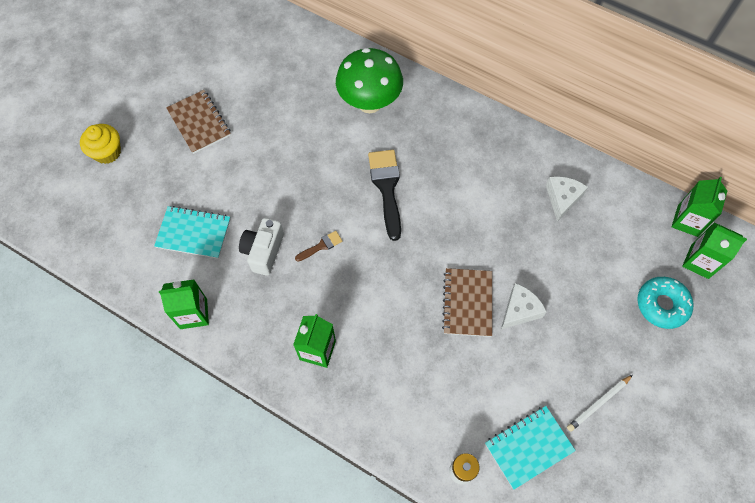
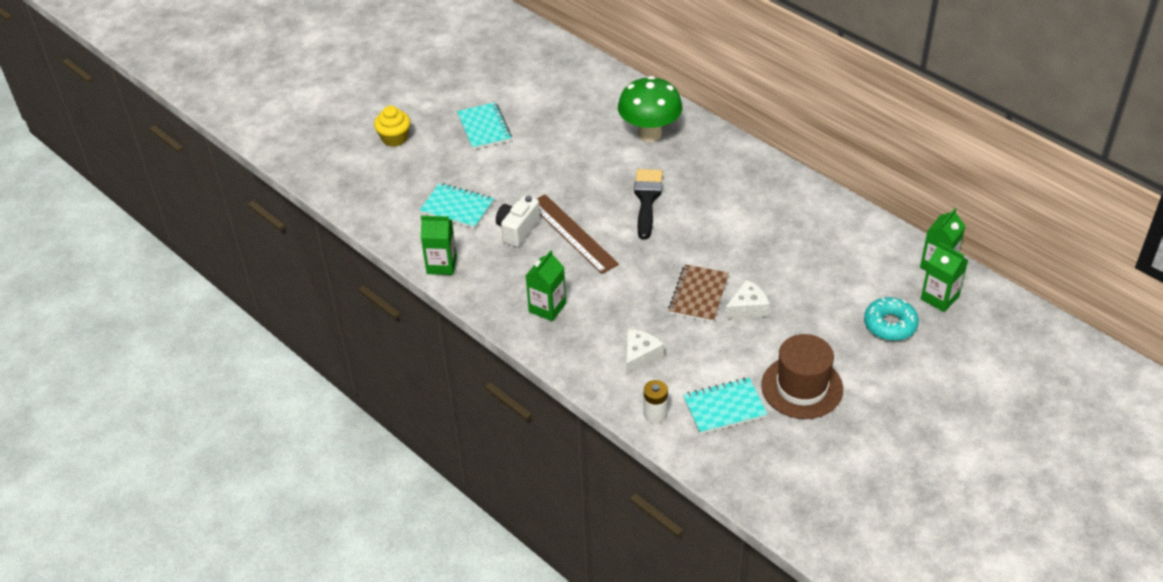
camera: 15 degrees right, 20 degrees down
(199, 123) = (484, 128): brown notebook -> turquoise notebook
(321, 246) = (572, 233): brown brush -> brown ruler
(562, 199) = (816, 231): white cheese -> white cheese (640, 356)
(598, 403) = (802, 387): white pencil -> brown hat

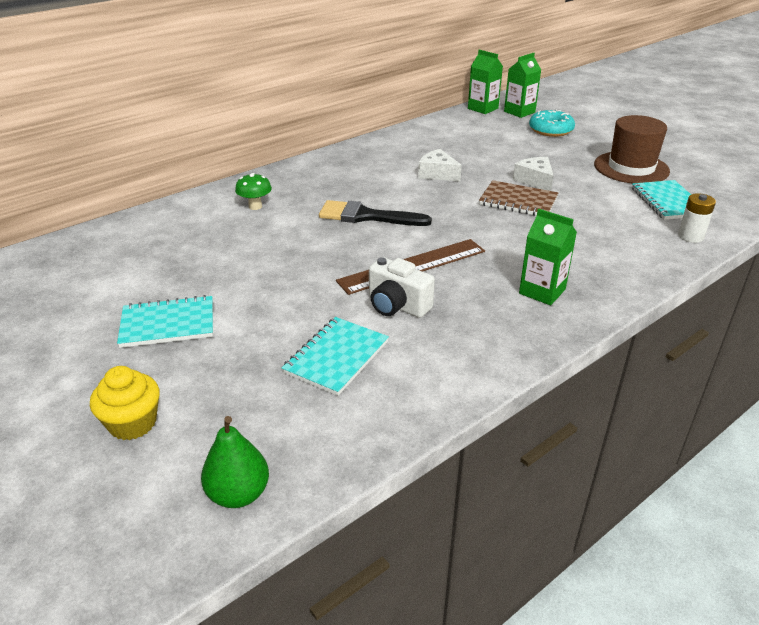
camera: 85 degrees left, 10 degrees down
(346, 188) = (238, 494): none -> green pear
(441, 265) = (458, 378): green carton -> none
(640, 356) = (610, 238): white cheese -> white cheese (437, 174)
(649, 133) = (255, 206): green mushroom -> green mushroom, size x0.47

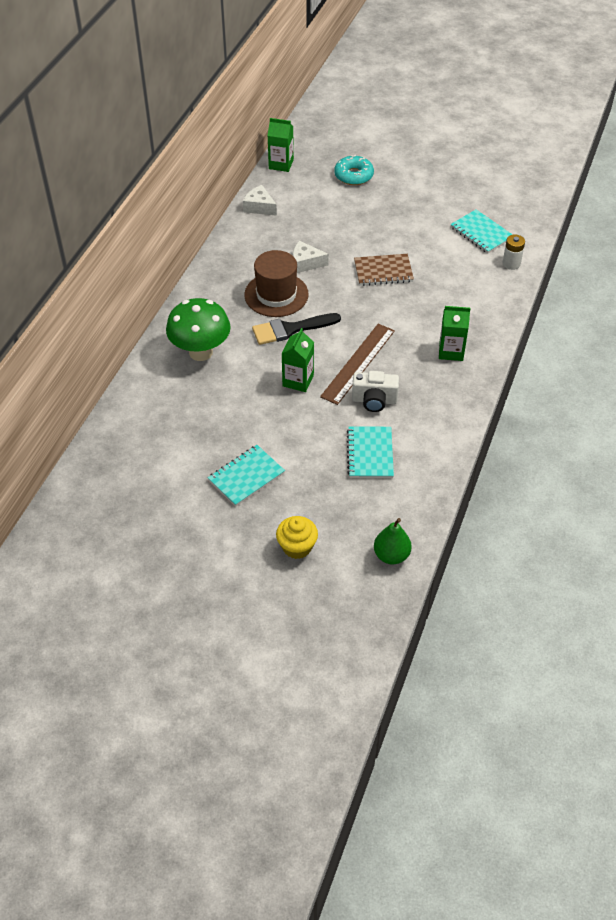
camera: 30 degrees left, 15 degrees up
(255, 206) = (200, 352): green mushroom -> green mushroom, size x2.11
(519, 112) = (313, 159): green carton -> green carton (298, 380)
(535, 180) = (380, 244): white cheese -> white cheese (259, 207)
(631, 168) = (438, 203): brown hat -> brown hat (276, 294)

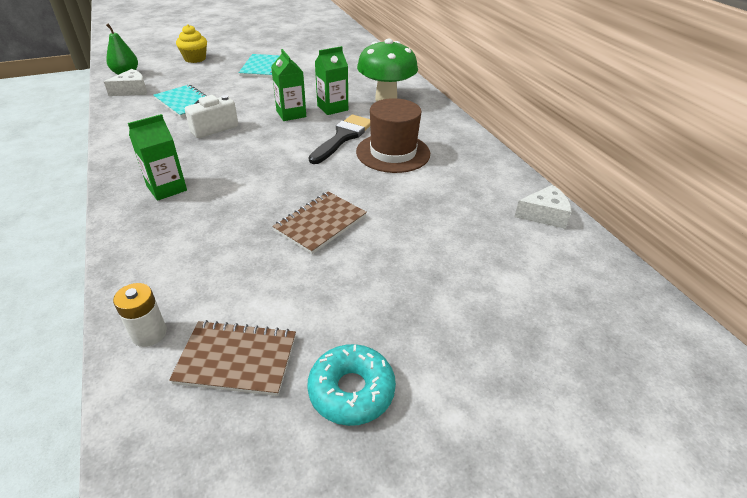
camera: 135 degrees right, 10 degrees down
(281, 164) = (628, 283): green carton -> green carton (332, 108)
(305, 263) = (409, 189): white cheese -> white cheese (132, 90)
(353, 175) = (530, 332): turquoise donut -> turquoise donut (351, 390)
(358, 363) = (254, 142): brown ruler -> none
(481, 233) = (237, 359): turquoise notebook -> brown notebook

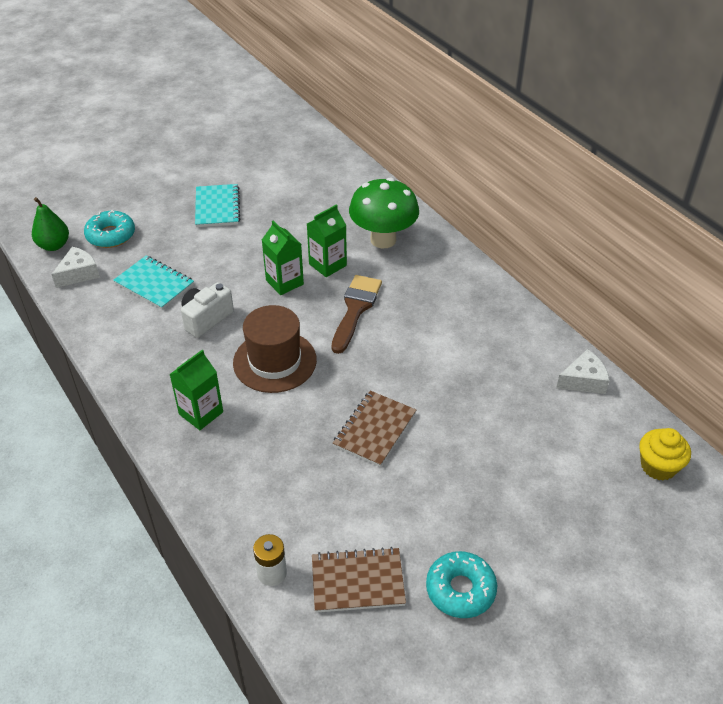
camera: 10 degrees left, 5 degrees up
(172, 73) = (111, 235): none -> turquoise donut
(195, 59) = (125, 204): yellow cupcake -> yellow cupcake (658, 466)
(343, 137) = (355, 309): black brush -> brown brush
(393, 153) = (416, 323): brown hat -> brown hat (275, 361)

